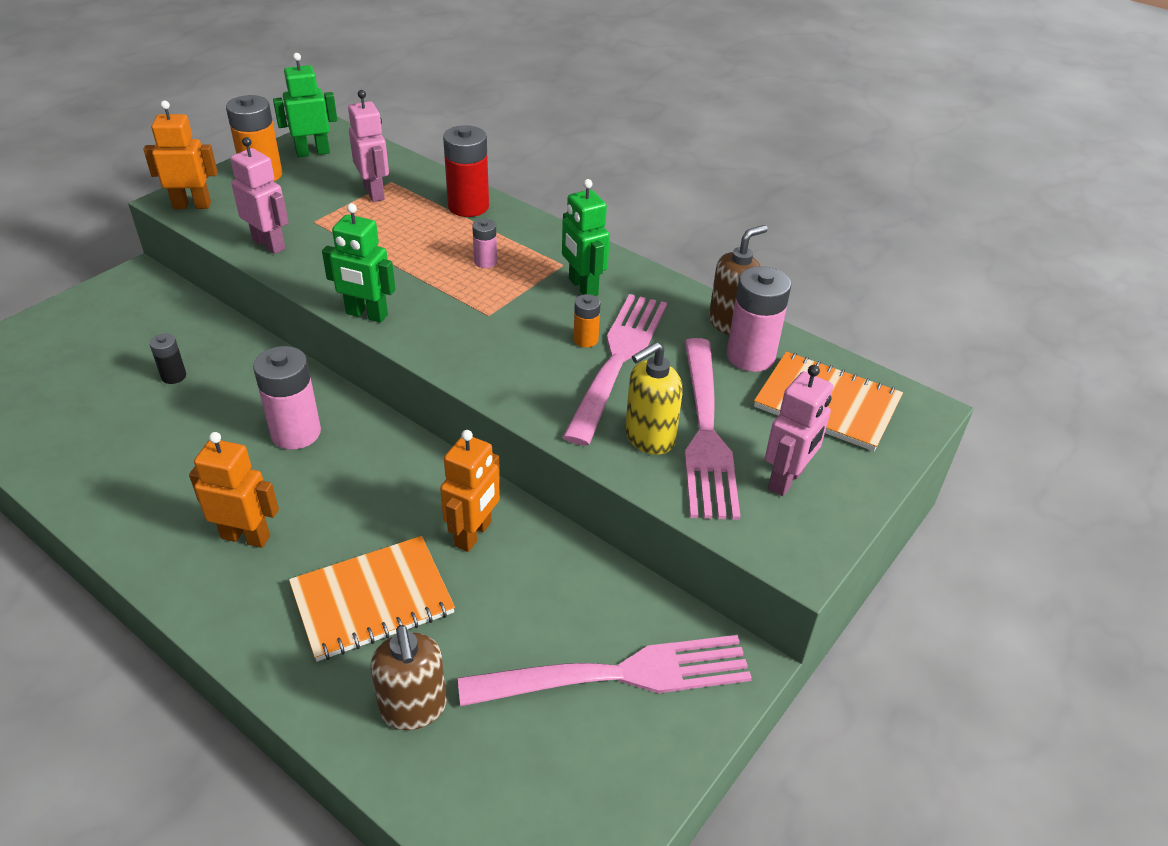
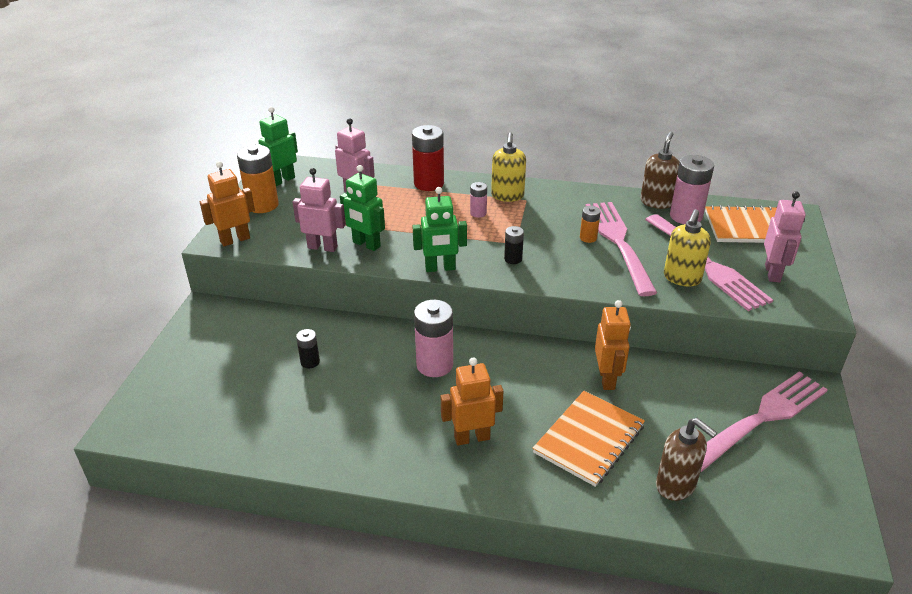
camera: 25 degrees left, 5 degrees down
(462, 334) = (513, 259): none -> black battery
(545, 252) = (507, 196): none -> yellow soap dispenser
(583, 287) = (553, 209): green robot -> green robot (366, 244)

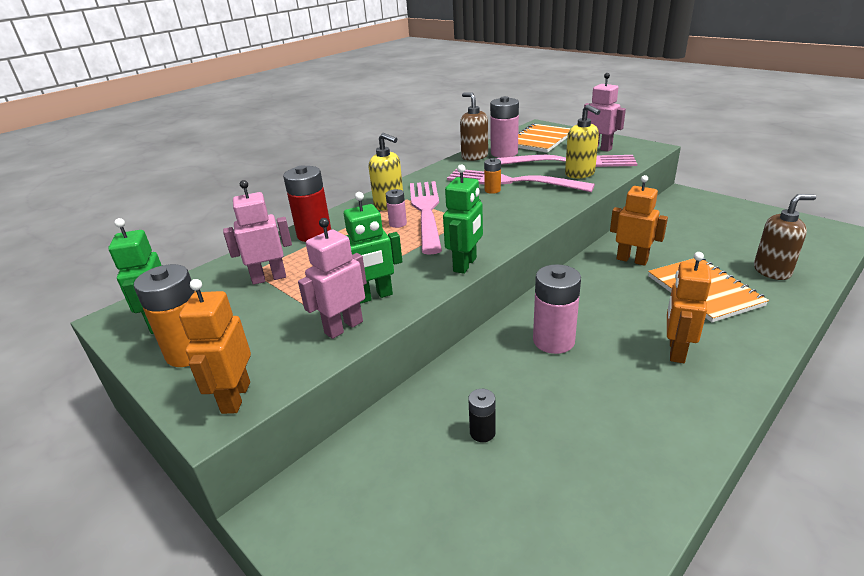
camera: 55 degrees left, 5 degrees down
(513, 259) = (488, 227): black battery -> none
(761, 419) = (709, 219): pink fork -> pink fork (426, 212)

